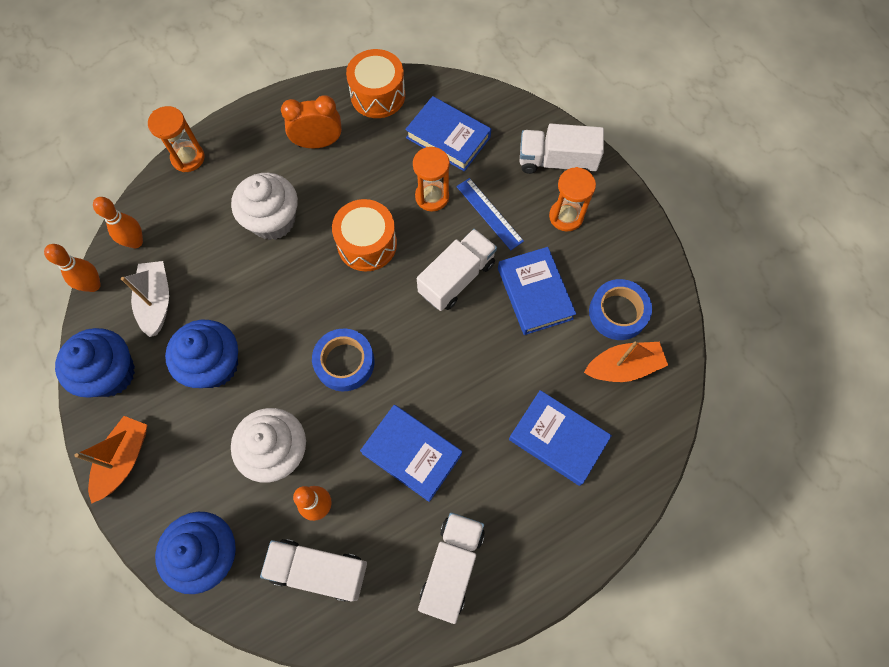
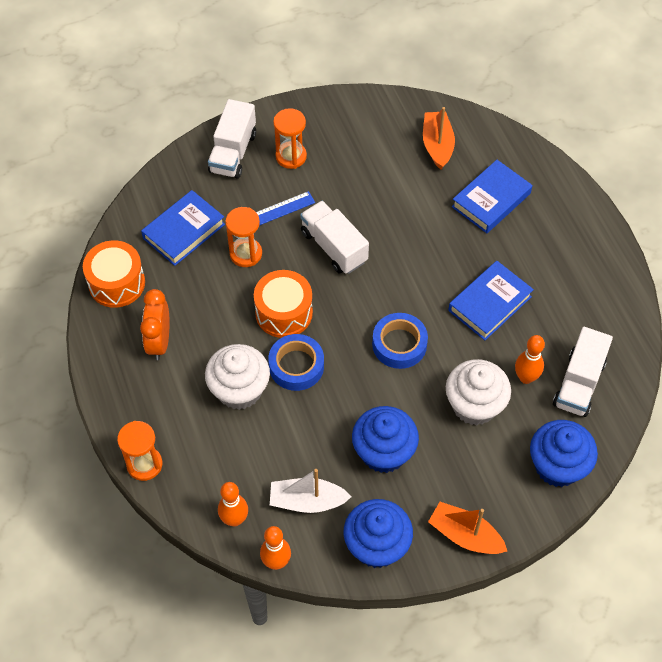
camera: 80 degrees left, 10 degrees down
(451, 567) = (584, 289): white truck -> none
(535, 293) = (360, 192): blue book -> none
(618, 312) = (389, 139): blue tape -> blue tape (296, 366)

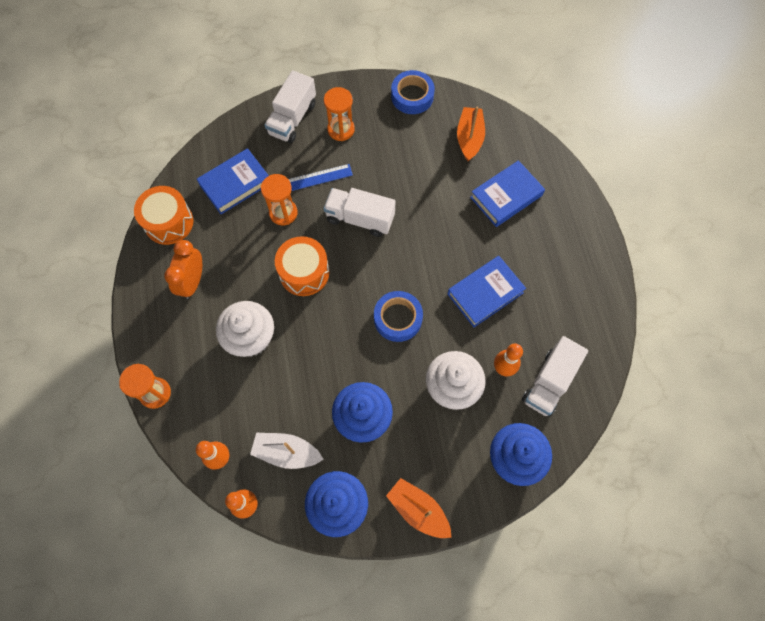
camera: 10 degrees right, 10 degrees up
(296, 366) = (304, 324): blue tape -> blue tape (412, 96)
(334, 247) = (360, 218): white truck -> white truck turned 45 degrees counterclockwise

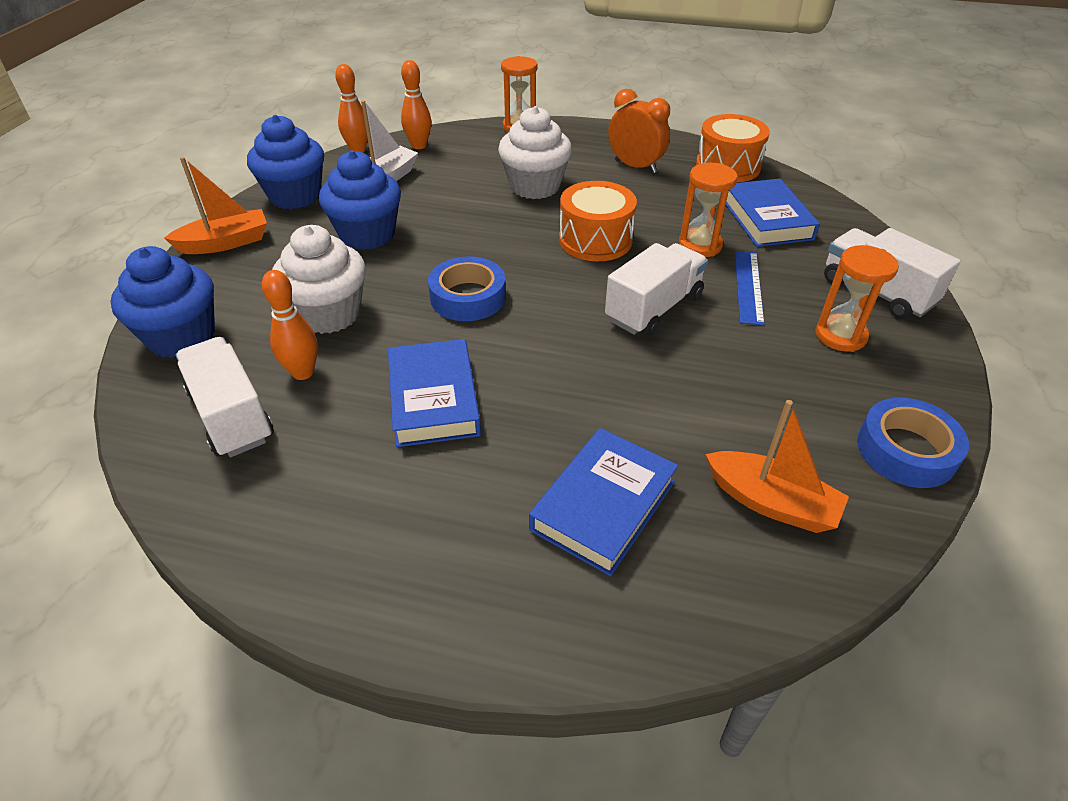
camera: 115 degrees right, 25 degrees down
(506, 196) = (603, 505): blue book -> blue book turned 45 degrees clockwise

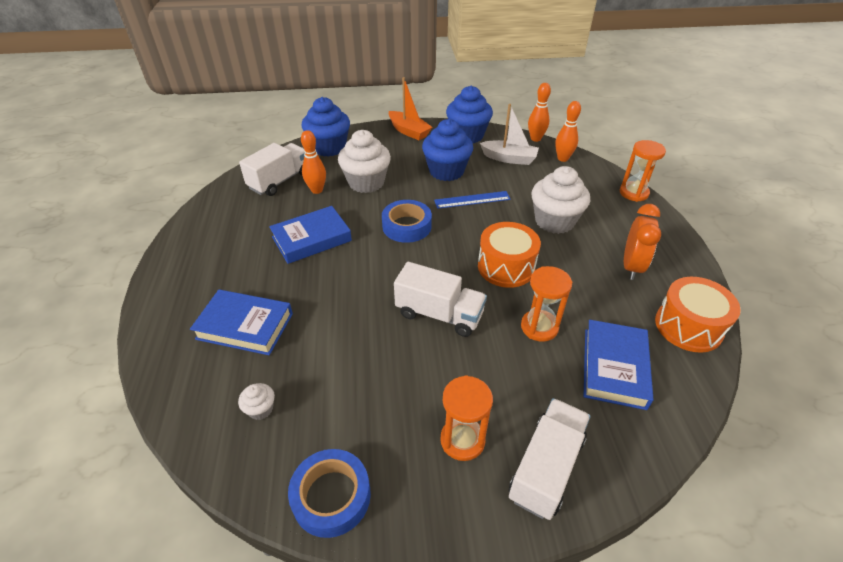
camera: 70 degrees right, 0 degrees up
(748, 286) = (499, 367): blue ruler -> blue ruler (472, 200)
(766, 219) = (614, 367): blue book -> blue book turned 45 degrees counterclockwise
(771, 502) = (260, 409): orange boat -> white cupcake

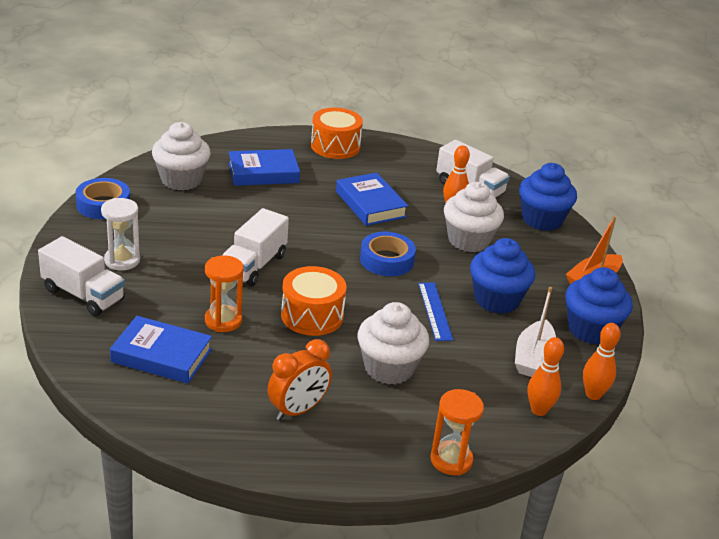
camera: 90 degrees right, 10 degrees down
(245, 326) = (263, 173): blue book -> blue book turned 60 degrees clockwise
(260, 409) = (181, 180): white cupcake -> white cupcake, size x2.27
(462, 440) = (122, 260): orange hourglass -> white hourglass
(631, 266) = (298, 410): orange clock -> orange clock turned 60 degrees counterclockwise
(688, 326) = (196, 424): orange drum -> orange drum (335, 146)

